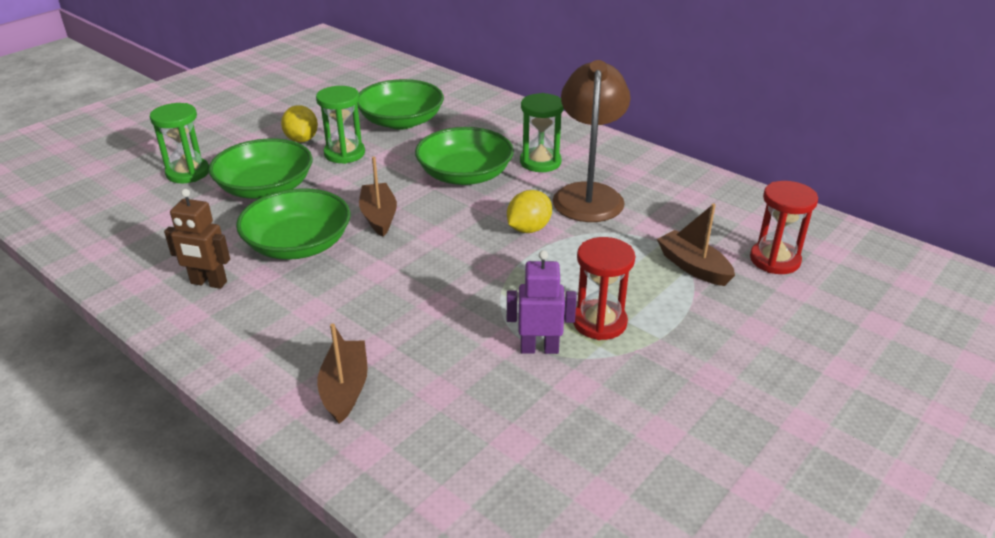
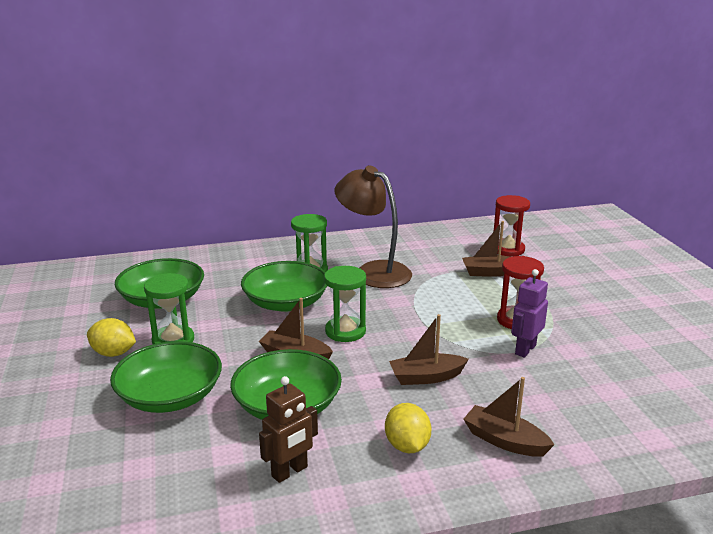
camera: 55 degrees left, 10 degrees down
(188, 173) = (70, 434): green hourglass -> green hourglass (345, 331)
(415, 301) = (426, 377): none -> brown boat
(528, 229) = (388, 305): yellow lemon -> yellow lemon (407, 446)

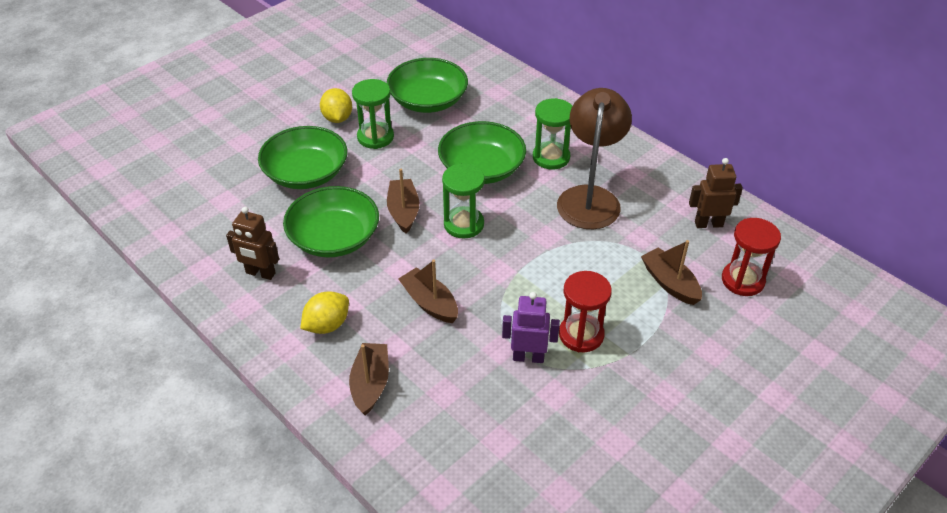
camera: 60 degrees right, 20 degrees up
(444, 242) = (708, 224): none -> brown robot

